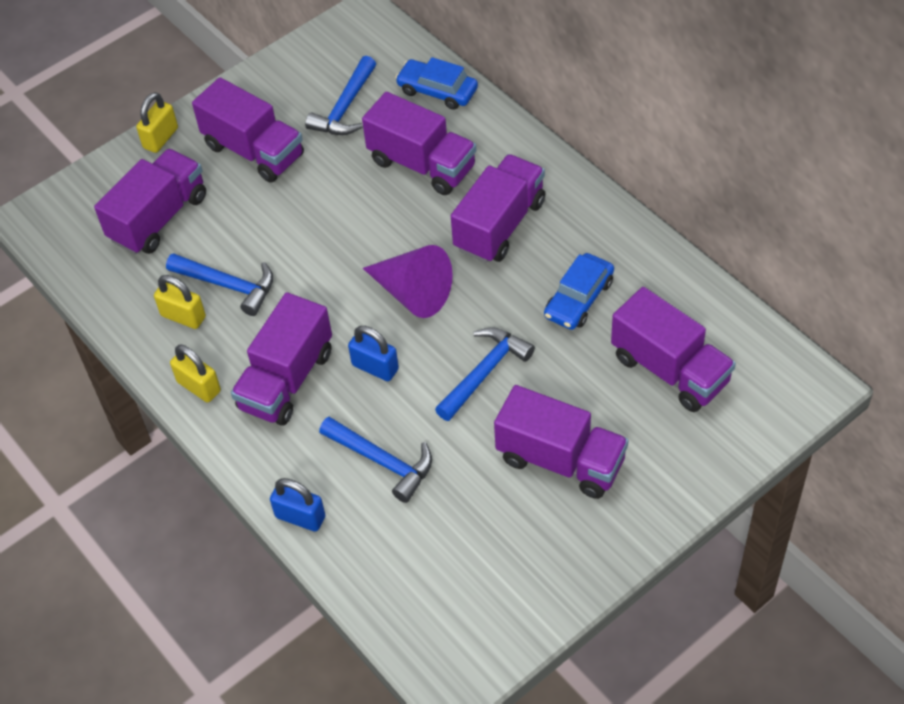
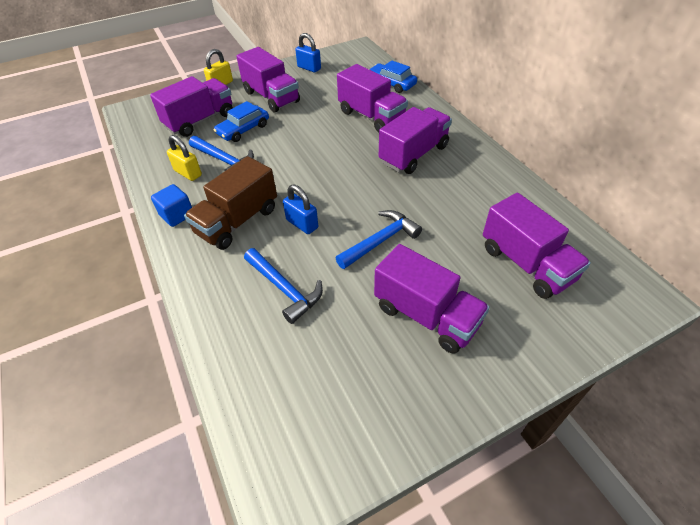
camera: 10 degrees right, 5 degrees down
(199, 386) = (177, 215): yellow padlock -> blue cube
(286, 380) = (237, 221): purple truck -> brown truck
(300, 517) = (206, 318): blue padlock -> blue padlock (309, 68)
(345, 107) = (333, 84): blue hammer -> none
(412, 293) = (343, 183): purple cone -> none
(579, 299) = (461, 205): blue car -> blue car (243, 129)

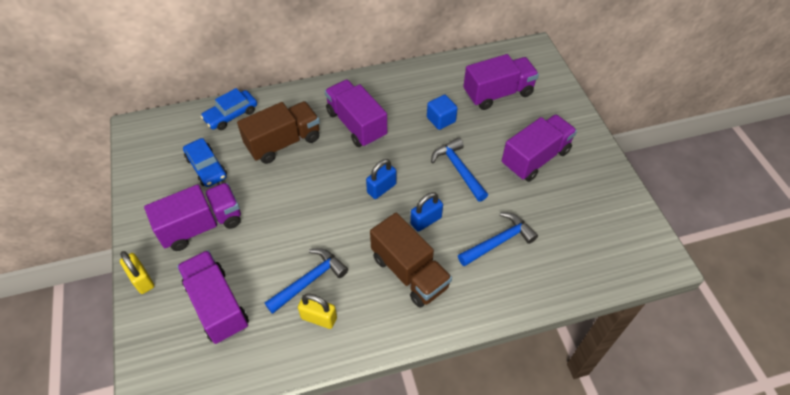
camera: 80 degrees left, 5 degrees up
(177, 215) = (386, 327): blue cube -> blue cube (441, 119)
(188, 173) = (319, 318): yellow padlock -> yellow padlock turned 60 degrees clockwise
(243, 129) = (257, 259): blue car -> blue car (206, 167)
(309, 68) = (155, 181): blue padlock -> blue padlock (381, 188)
(371, 116) = (283, 142): purple truck -> brown truck

